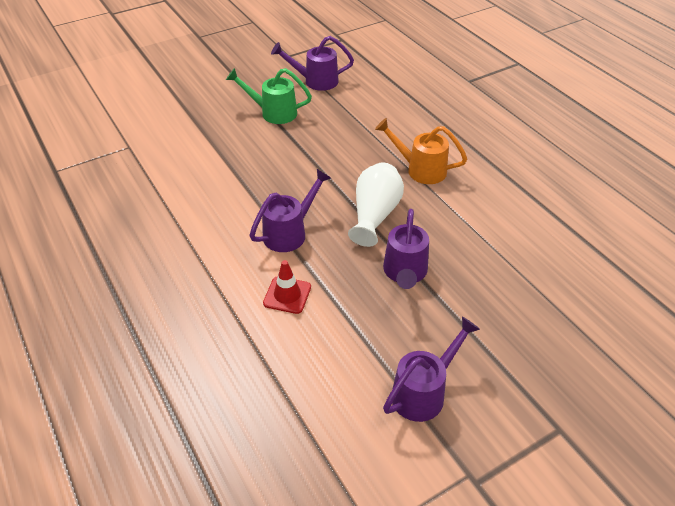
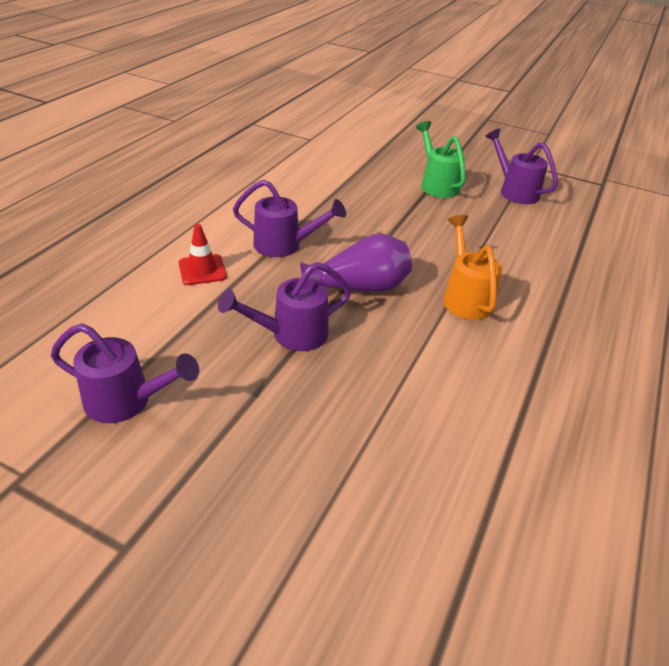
camera: 55 degrees right, 5 degrees down
(375, 215) = (359, 288): white vase -> purple vase

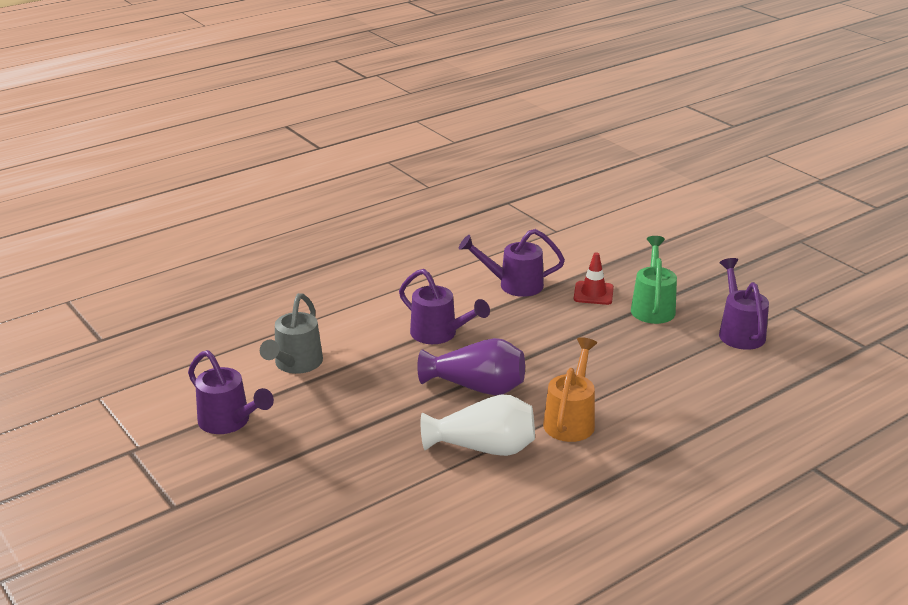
camera: 30 degrees right, 10 degrees down
(161, 310) = (295, 364): none -> grey watering can
(202, 270) = (351, 339): red traffic cone -> red traffic cone (593, 293)
(292, 334) = (386, 409): purple watering can -> purple watering can (514, 285)
(417, 348) = (484, 448): none -> white vase

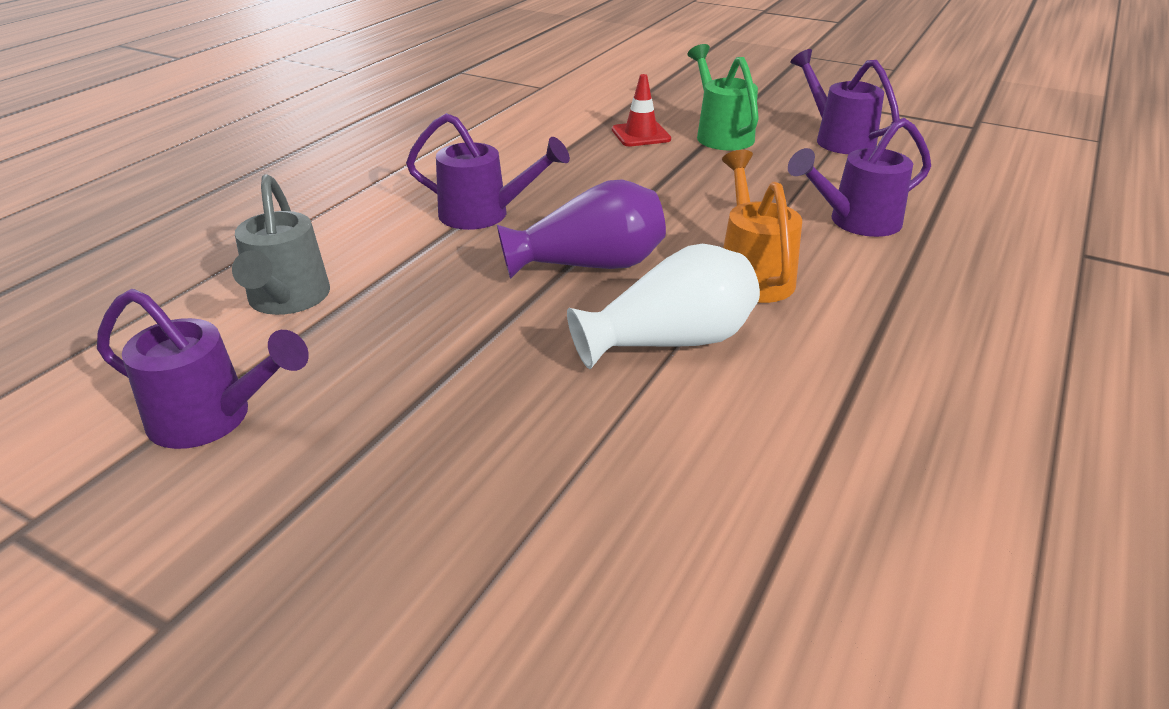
camera: 25 degrees left, 5 degrees up
(514, 285) = (538, 144): purple watering can -> purple watering can (856, 222)

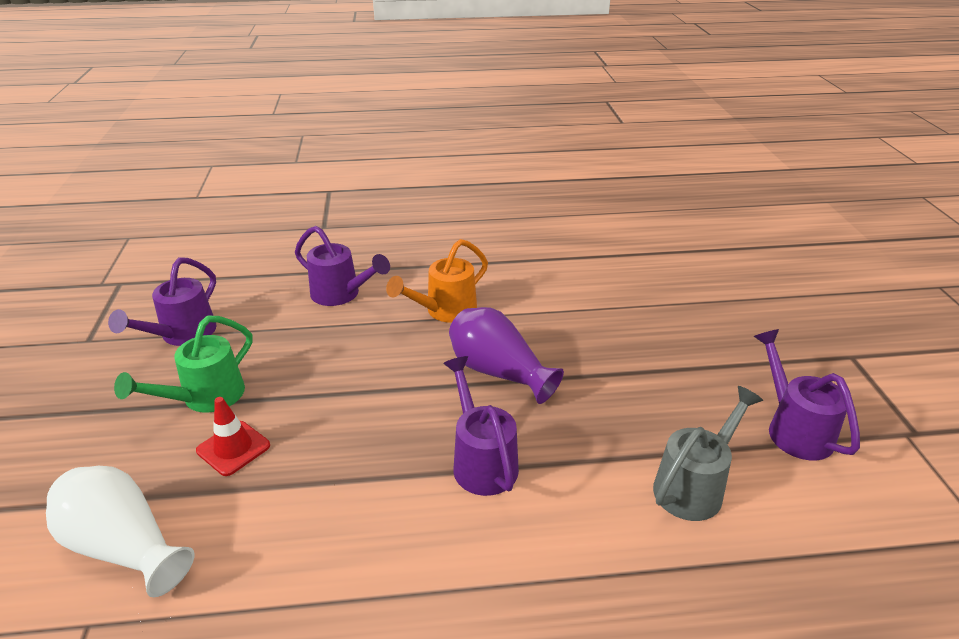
camera: 125 degrees left, 0 degrees up
(670, 342) = (541, 314): white vase -> white vase (124, 546)

